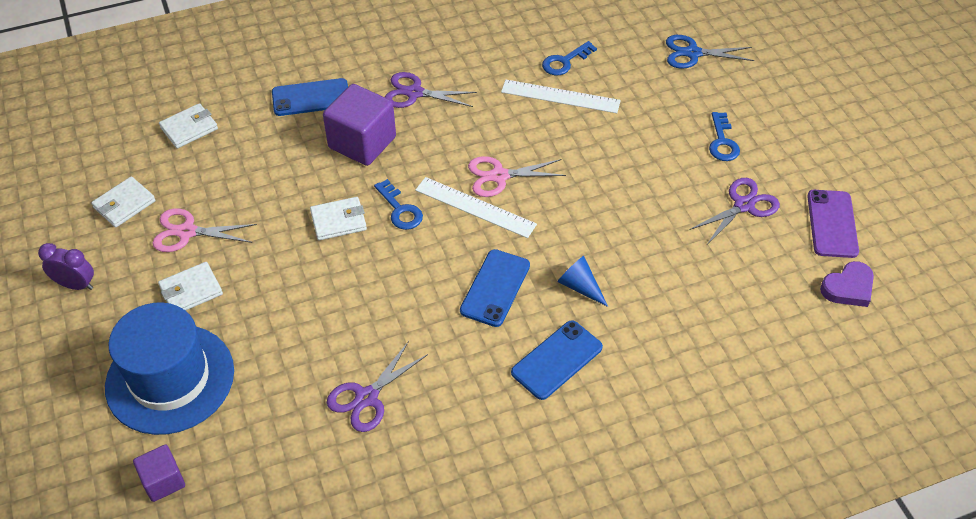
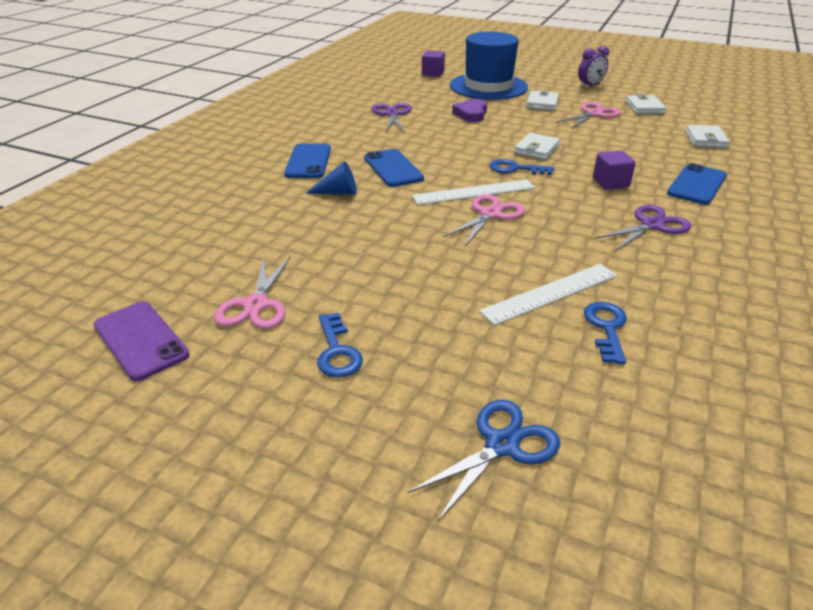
camera: 135 degrees right, 15 degrees down
(362, 142) = (610, 183): purple cube -> purple cube, size x0.56
(722, 142) = (337, 351): blue key -> blue key turned 150 degrees counterclockwise
(743, 205) = (256, 305): purple scissors -> pink scissors
(848, 288) = (95, 295): purple heart -> purple heart (471, 114)

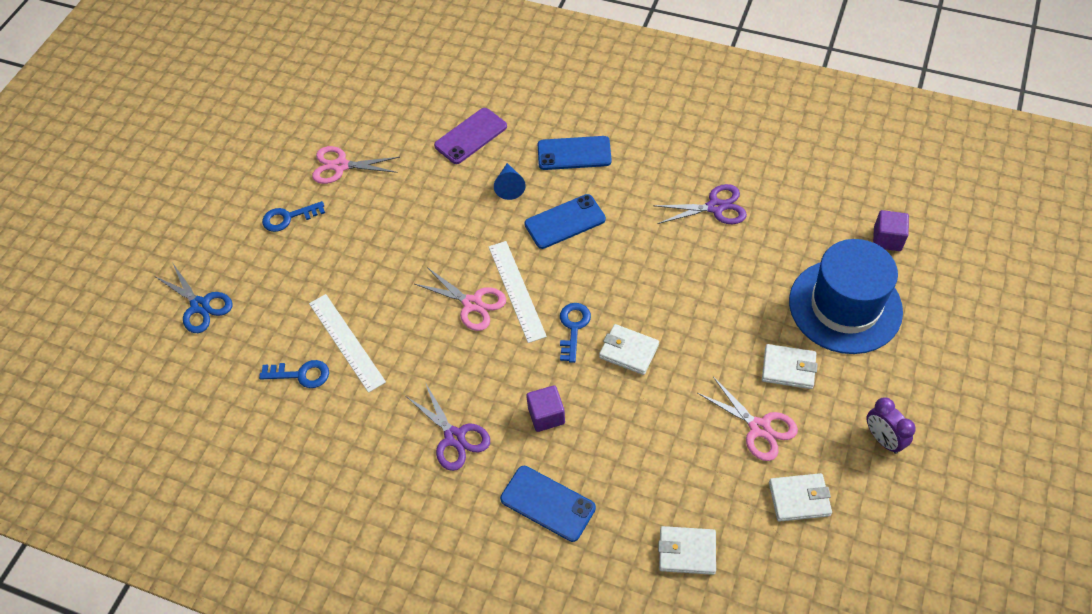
camera: 90 degrees right, 20 degrees up
(140, 340) = (307, 119): purple phone -> purple phone (470, 136)
(471, 114) = (732, 287): purple heart -> none

